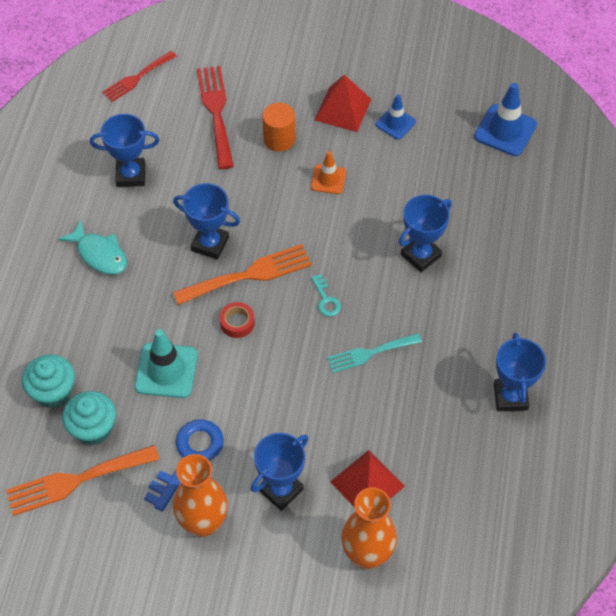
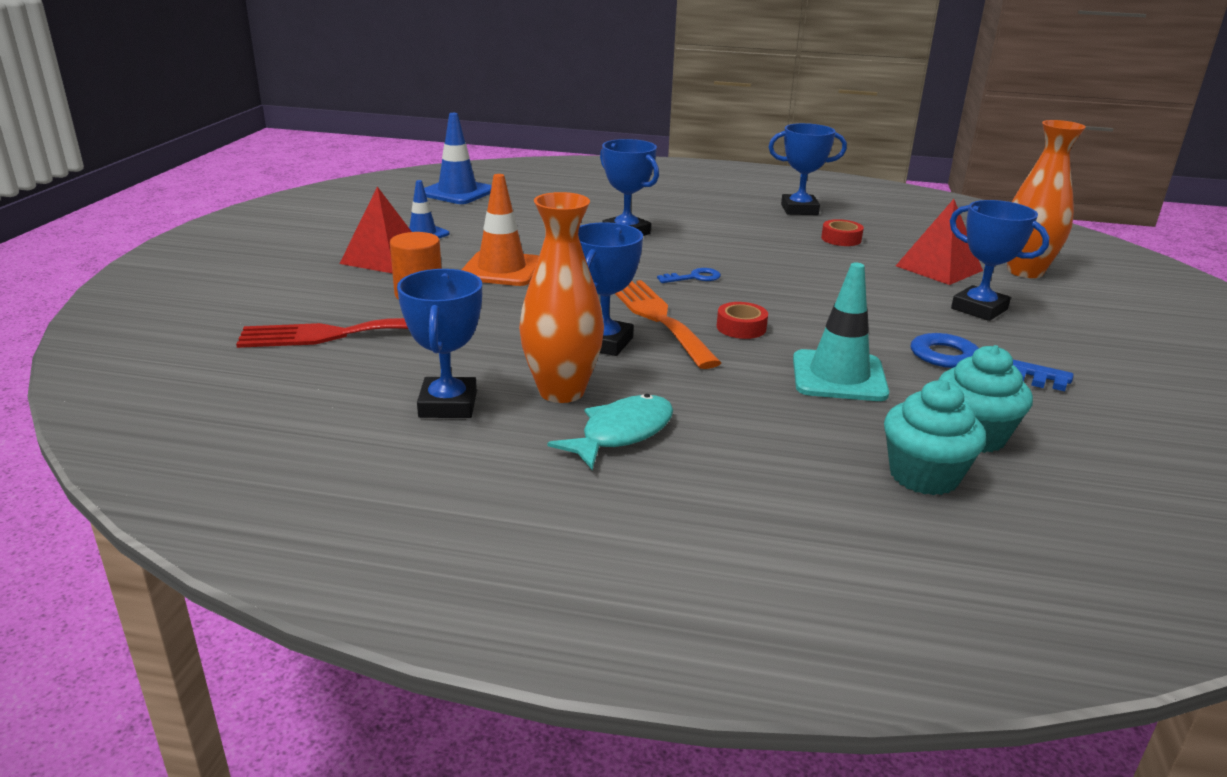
camera: 90 degrees left, 30 degrees down
(75, 481) = (1076, 450): orange fork -> none
(137, 78) = (214, 399): red fork -> none
(203, 523) = (1063, 354): orange vase -> orange vase (561, 391)
(326, 299) = (694, 277): turquoise key -> blue key
(328, 179) = (501, 269): orange traffic cone -> orange traffic cone, size x1.62
(369, 353) = (767, 260): turquoise fork -> none
(431, 419) = (841, 239): none -> red tape

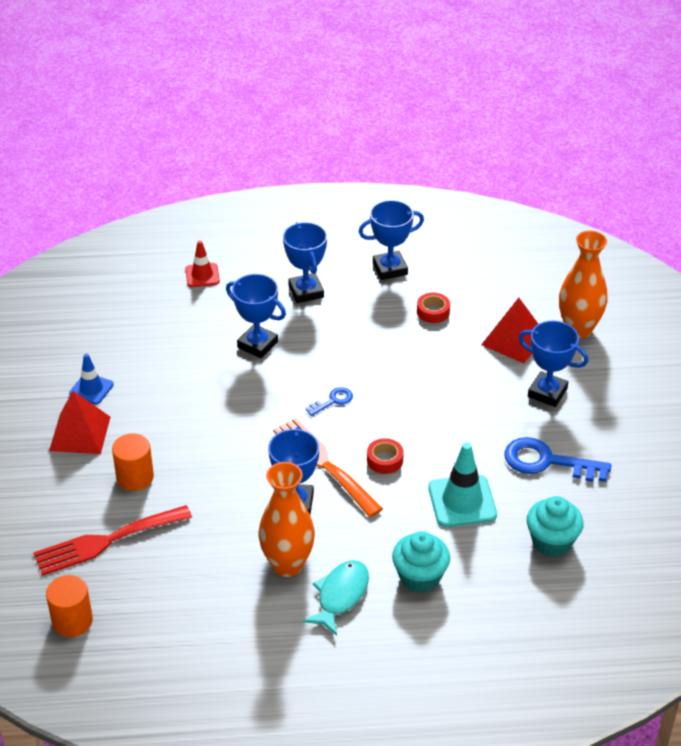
camera: 15 degrees left, 15 degrees up
(233, 391) = (72, 621): none -> orange cylinder
(448, 405) = (220, 597): blue trophy -> blue trophy (306, 291)
(457, 192) = (84, 309): blue traffic cone -> none
(501, 269) = (181, 427): orange traffic cone -> none
(593, 190) = (202, 275): none -> red traffic cone
(924, 476) = (526, 587): turquoise cupcake -> turquoise cupcake (420, 577)

